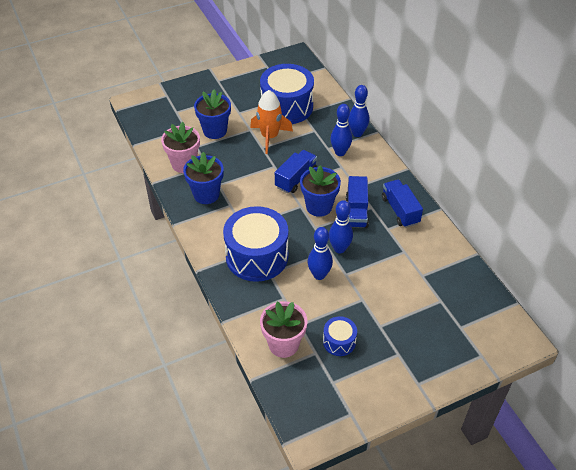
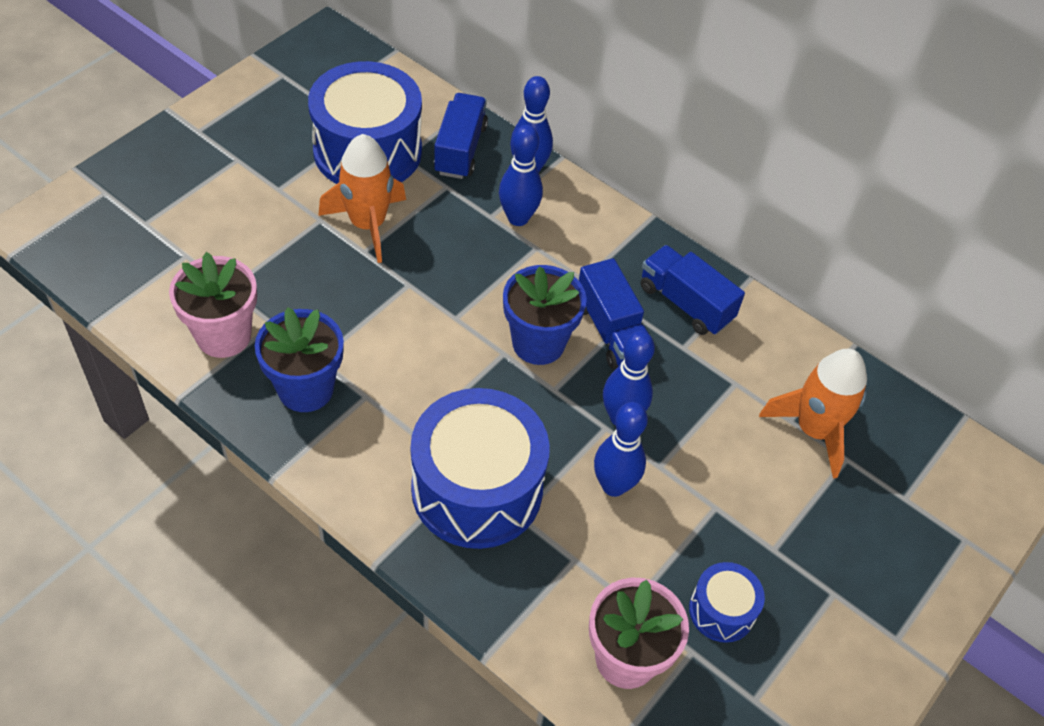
camera: 30 degrees left, 5 degrees up
(215, 131) = (250, 243): blue flower pot -> none
(296, 179) = (464, 298): blue truck -> blue truck (460, 149)
(431, 283) = (814, 430): none -> orange rocket

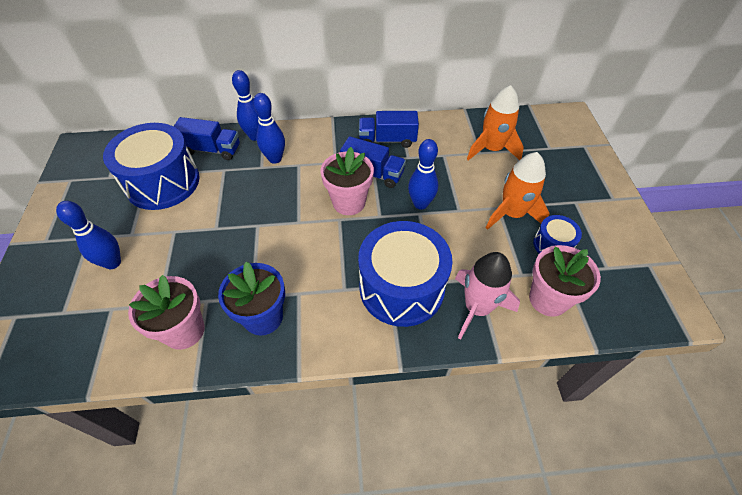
camera: 40 degrees left, 0 degrees up
(368, 224) = (203, 215): orange rocket -> orange rocket (512, 214)
(460, 149) = (211, 150): blue truck -> blue truck turned 135 degrees clockwise
(531, 587) = (477, 308): none -> pink rocket
(538, 343) = (349, 202): blue flower pot -> pink flower pot
(613, 486) = (453, 234): blue bowling pin -> blue bowling pin (113, 263)

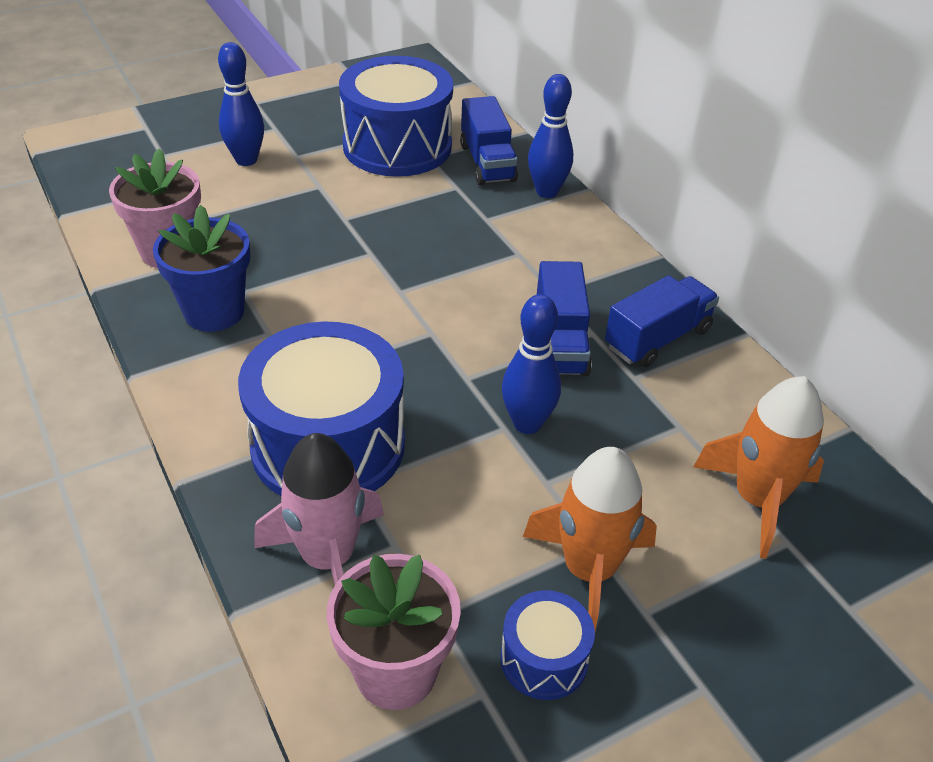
camera: 65 degrees right, 10 degrees down
(275, 159) = (513, 226): blue bowling pin -> none
(349, 202) = (473, 333): pink flower pot -> none
(387, 140) = (657, 338): blue truck -> blue truck turned 75 degrees clockwise

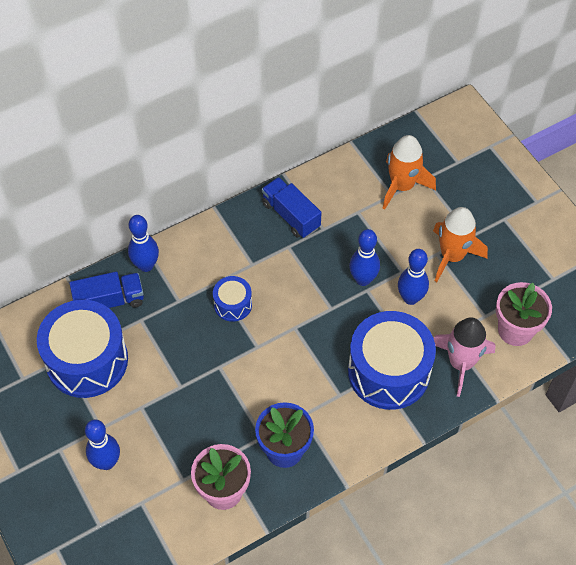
camera: 90 degrees left, 15 degrees up
(485, 490) = (410, 298): none -> blue bowling pin
(544, 659) = (500, 275): blue drum -> blue drum (233, 304)
(560, 342) = (298, 262): blue truck -> none

